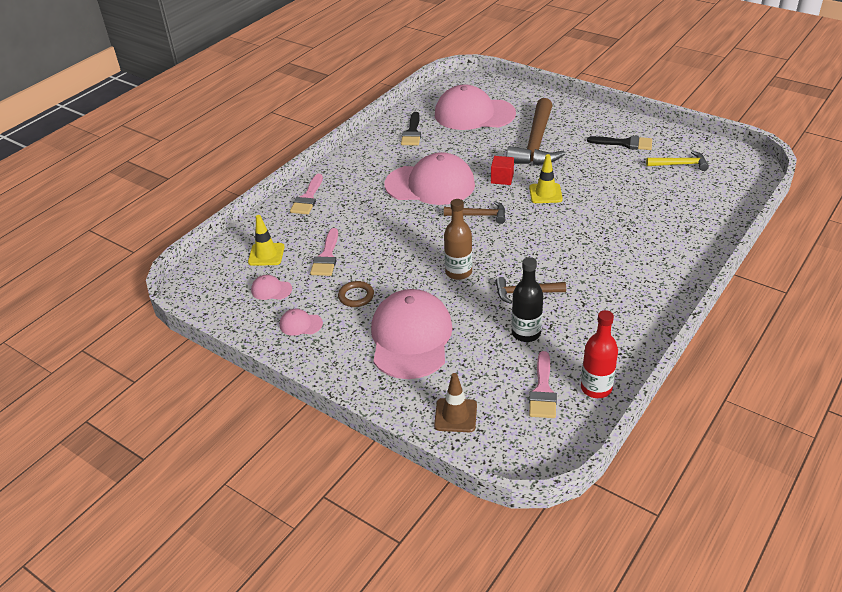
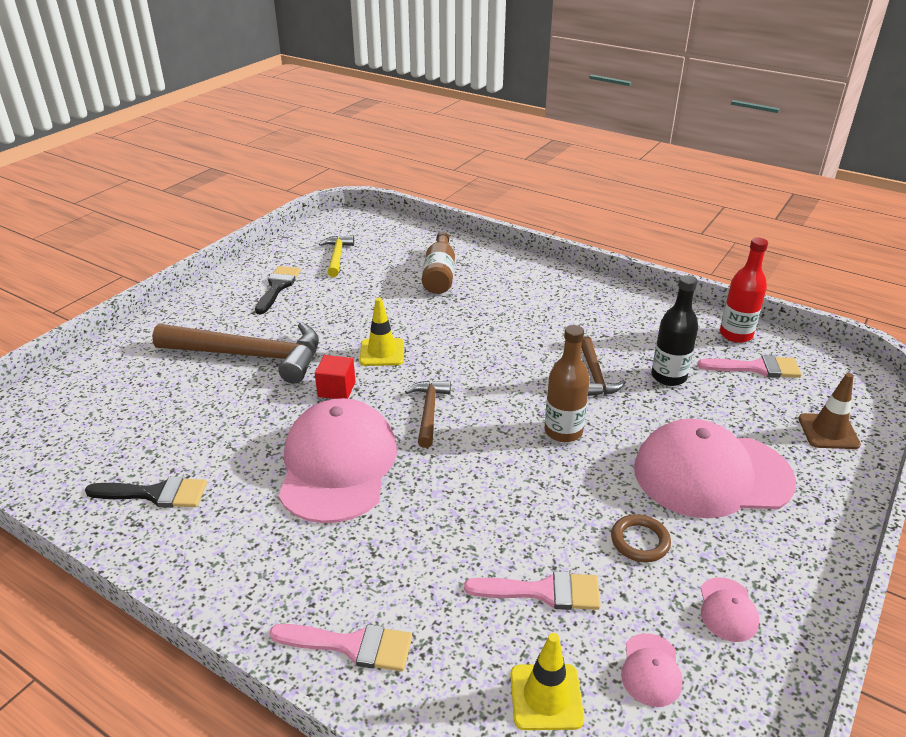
camera: 95 degrees left, 5 degrees down
(474, 114) = (129, 416): pink cap -> none
(664, 216) = (439, 274): none -> brown bottle

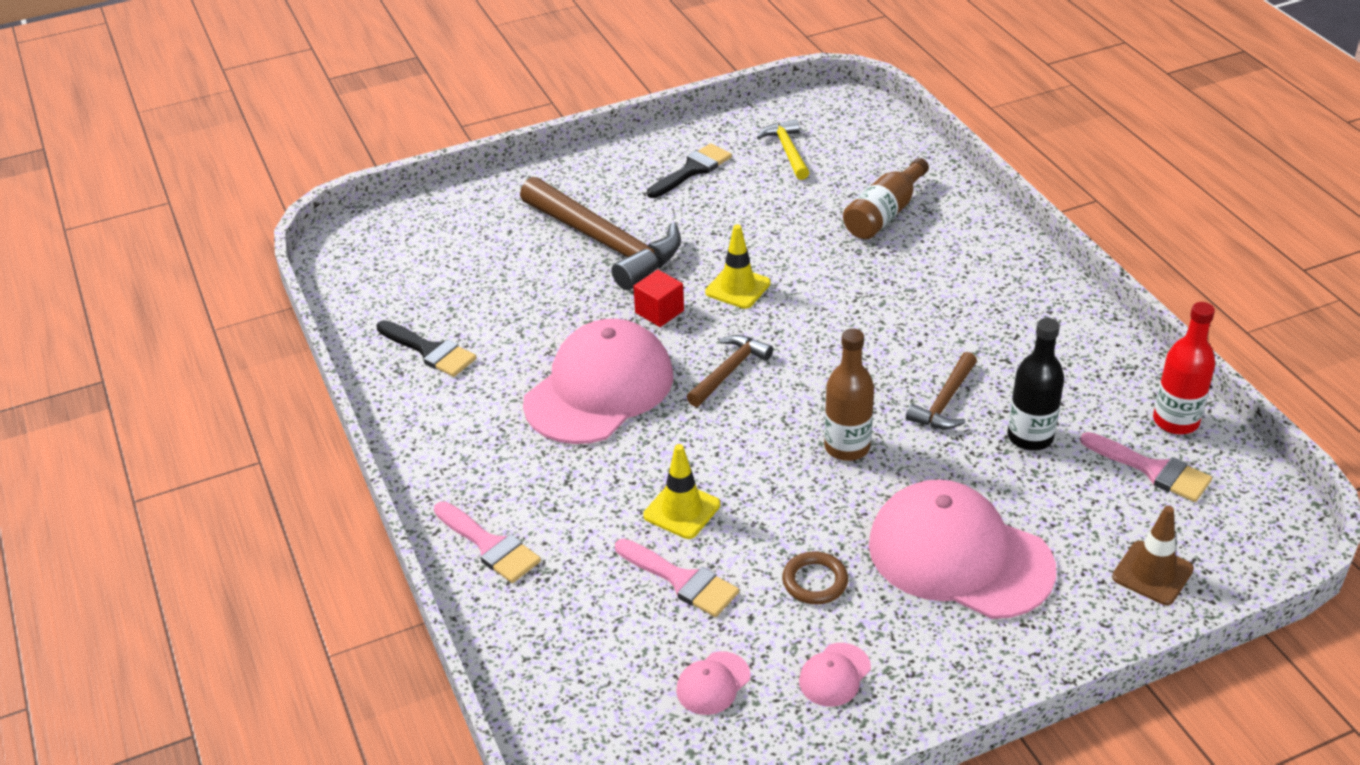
camera: 35 degrees right, 5 degrees up
(337, 256) = (787, 151): yellow hammer -> yellow hammer turned 45 degrees counterclockwise
(546, 697) = (606, 657): yellow traffic cone -> yellow traffic cone (682, 510)

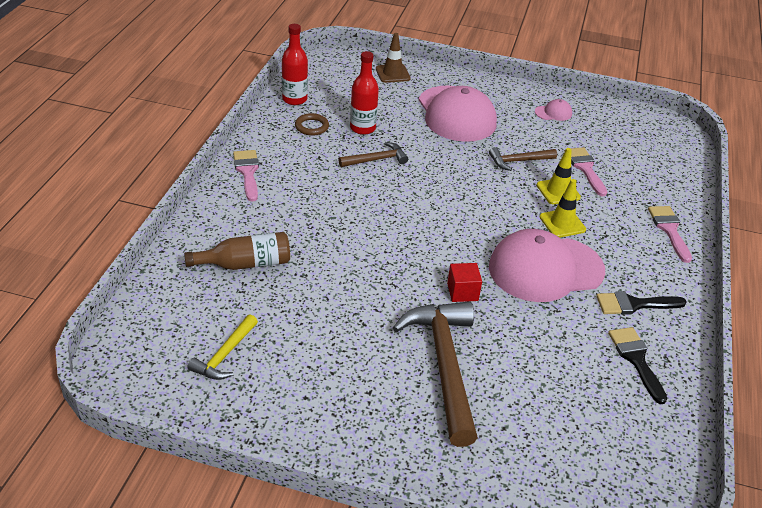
camera: 145 degrees left, 0 degrees up
(692, 170) = (311, 388): black brush -> black brush (634, 304)
(713, 683) = (605, 134): pink cap -> none
(729, 371) = (462, 235): brown hammer -> brown hammer (518, 161)
(738, 288) = (398, 276): yellow traffic cone -> yellow traffic cone (562, 223)
(815, 581) = (527, 138): brown ring -> brown ring (311, 127)
(847, 447) = (448, 170): brown bottle -> none
(1030, 437) = (362, 128): black bottle -> red bottle
(1152, 469) = (335, 93): pink brush -> pink brush (247, 172)

